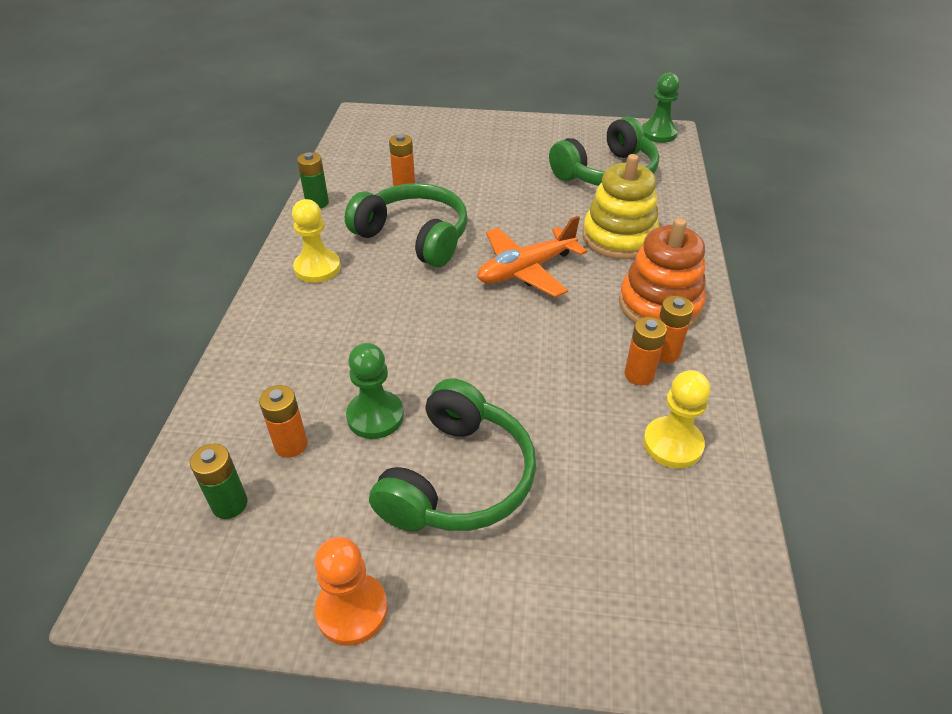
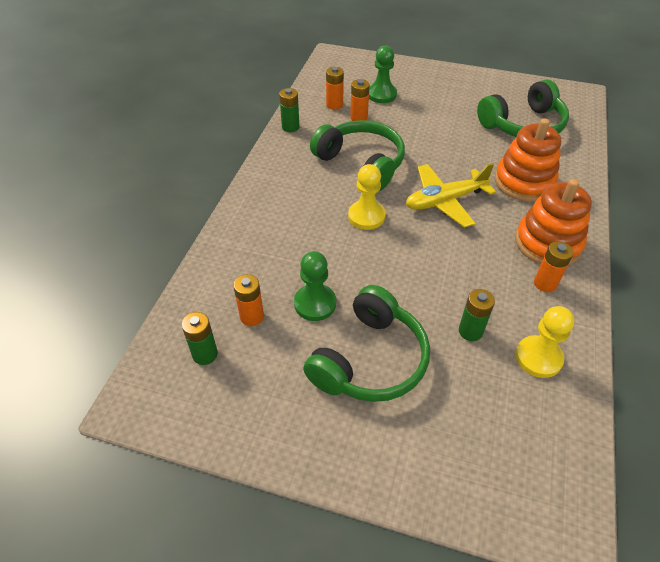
camera: 10 degrees right, 5 degrees up
(317, 268) = (285, 181): yellow pawn -> yellow pawn (366, 216)
(352, 610) = (282, 444): orange pawn -> none
(526, 270) = (445, 201): orange plane -> yellow plane
(582, 423) = (470, 331): none -> green battery
(619, 237) = (524, 182): yellow stacking toy -> orange stacking toy
(639, 375) = (521, 298): orange battery -> orange battery (334, 105)
(658, 133) = (572, 94): green pawn -> green pawn (381, 94)

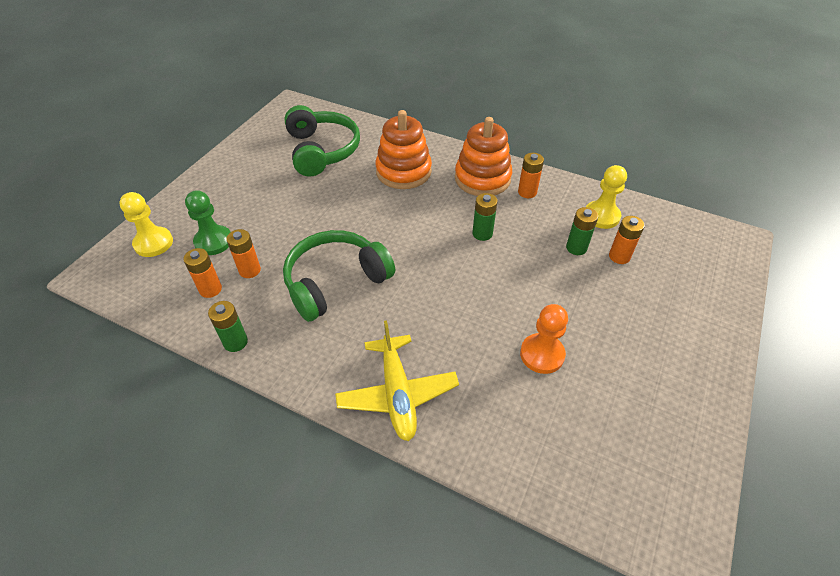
camera: 80 degrees left, 0 degrees up
(205, 354) = (609, 466): green battery -> green battery (482, 233)
(252, 316) = (558, 415): orange battery -> orange battery (619, 256)
(315, 303) = (542, 354): green pawn -> orange pawn
(366, 216) = (424, 292): yellow pawn -> yellow pawn (153, 243)
(370, 360) = (609, 321): green headphones -> none
(445, 201) = (415, 228): yellow plane -> yellow plane (397, 393)

